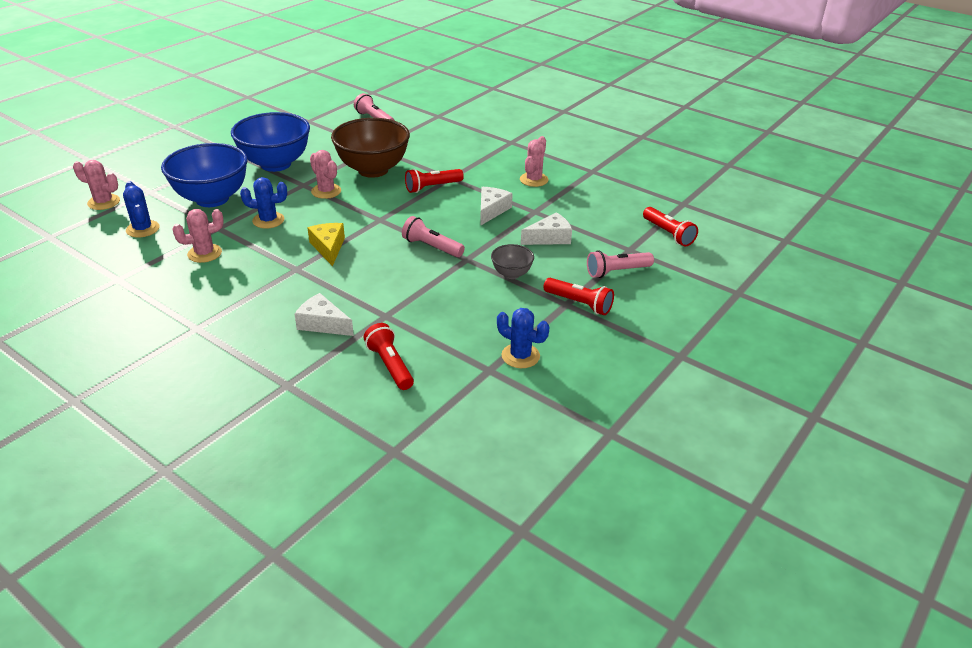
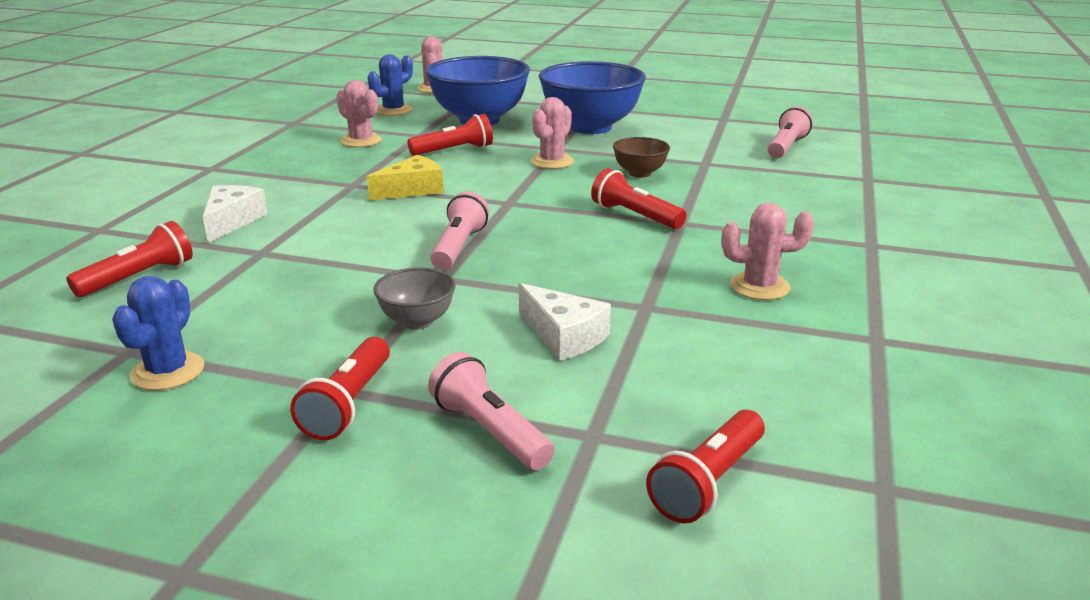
camera: 70 degrees right, 10 degrees down
(268, 220) = (454, 150): blue cactus -> red flashlight
(373, 170) = (639, 173): brown bowl -> brown bowl, size x0.47
(491, 210) = (610, 270): white cheese -> none

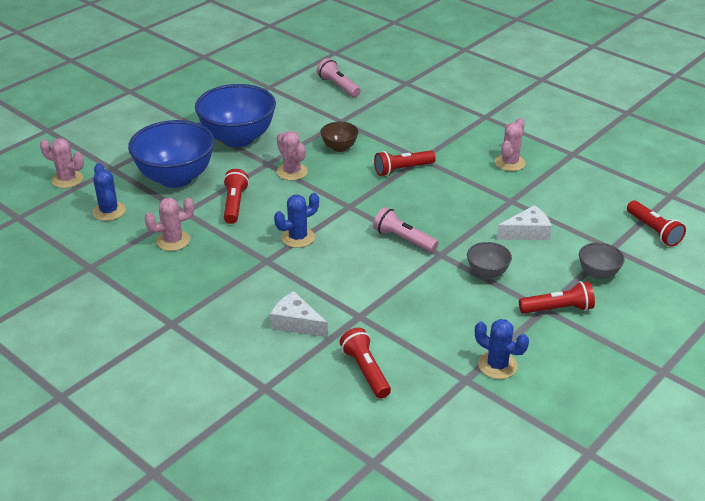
camera: 65 degrees left, 10 degrees up
(348, 403) = (557, 309): red flashlight -> red flashlight turned 45 degrees counterclockwise
(412, 190) = (298, 237): yellow cheese -> blue cactus
(490, 431) = (598, 273): pink flashlight -> grey bowl

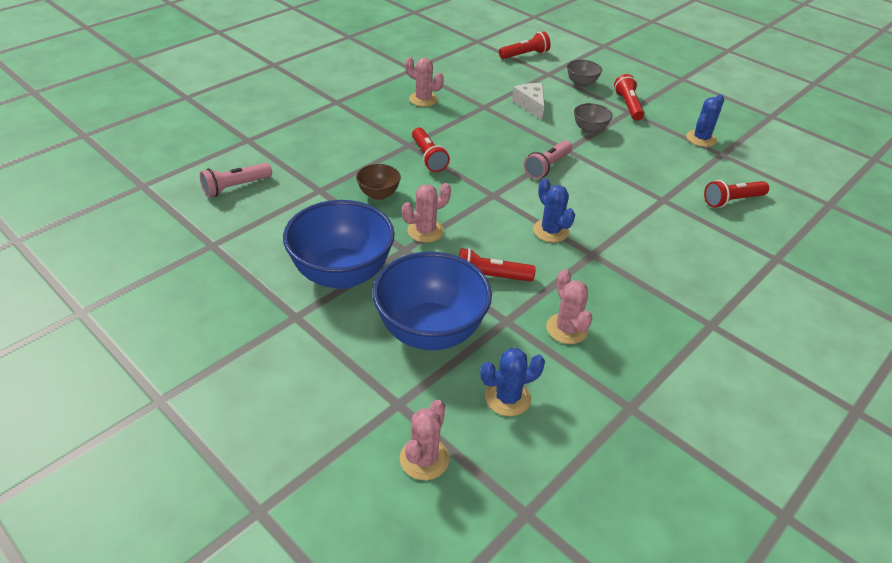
camera: 90 degrees left, 5 degrees up
(296, 323) = (684, 237): white cheese -> none

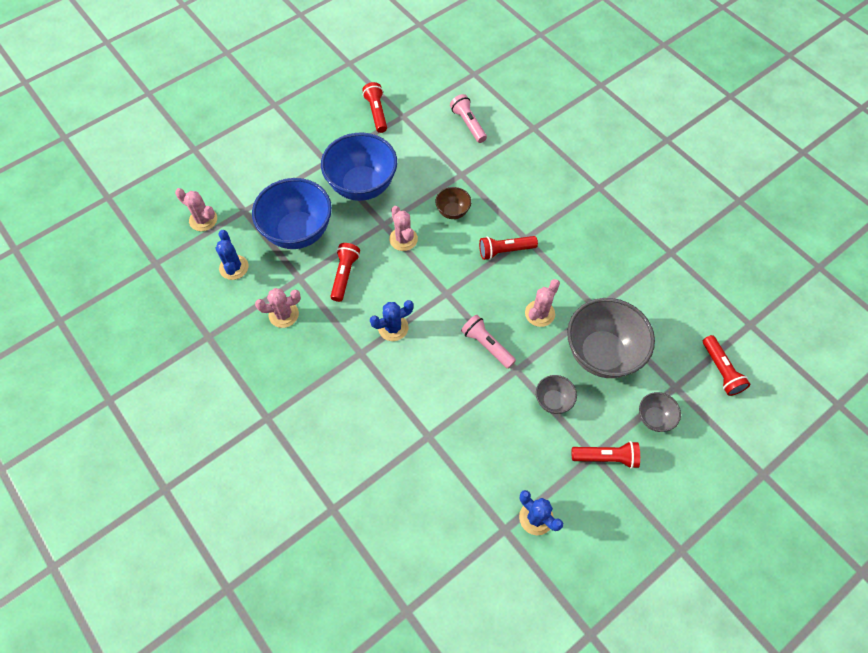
camera: 100 degrees right, 20 degrees up
(423, 99) = (607, 256): pink cactus -> pink cactus (539, 313)
(531, 105) = (602, 353): white cheese -> grey bowl
(732, 200) = (421, 504): red flashlight -> red flashlight (376, 113)

